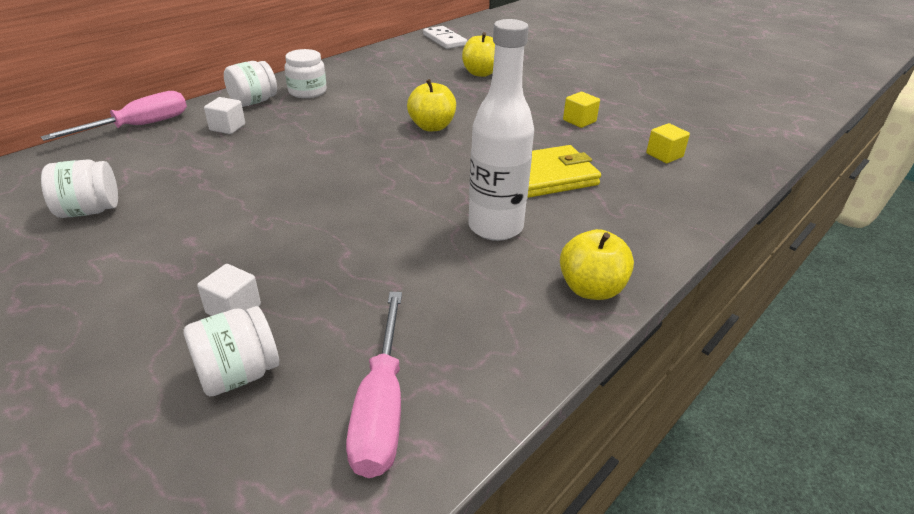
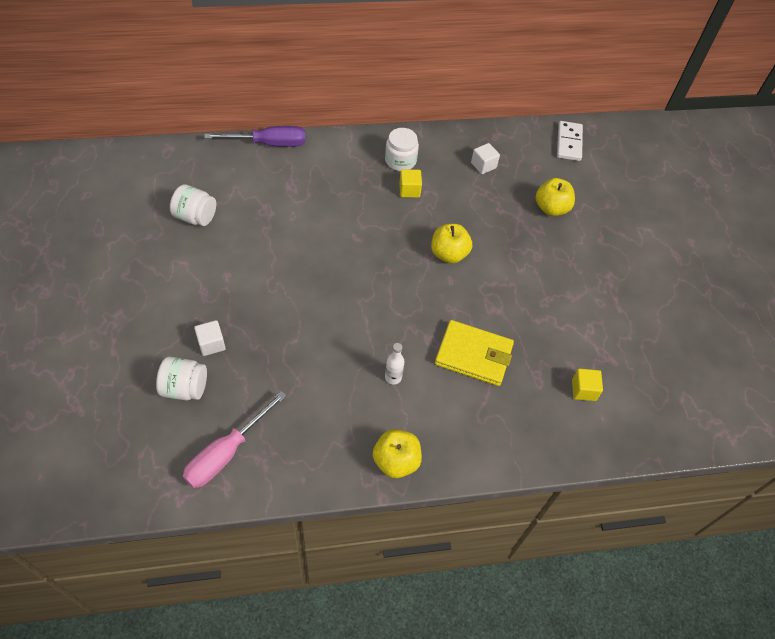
camera: 35 degrees right, 20 degrees up
(139, 126) = (269, 144): pink screwdriver -> purple screwdriver
(227, 127) = (318, 175): white cube -> white cube (483, 165)
(253, 102) = (355, 153): white jar -> none
(495, 227) = (393, 377): white bottle -> white bottle, size x0.43
(579, 121) = (564, 313): yellow cube -> yellow cube (409, 190)

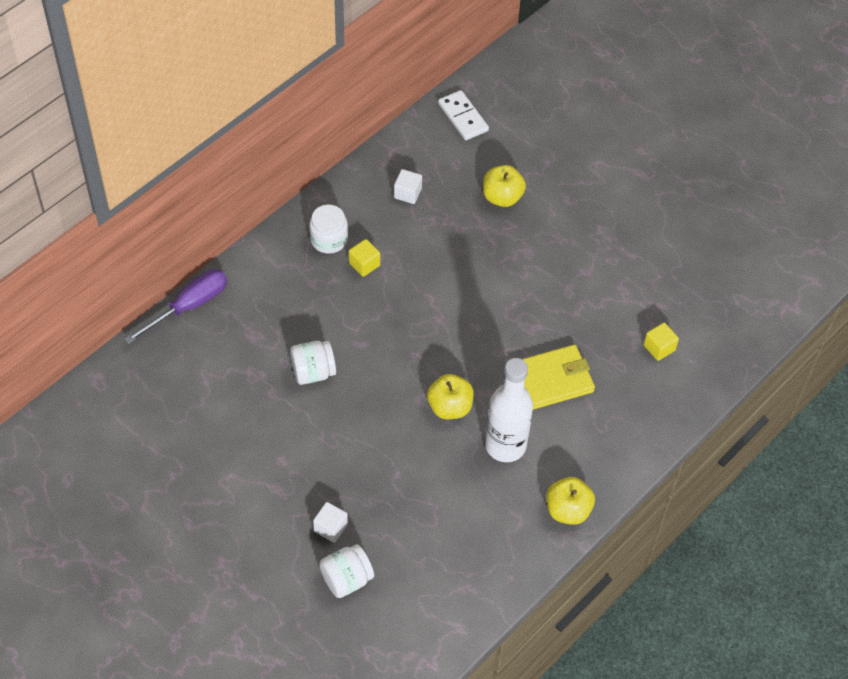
camera: 35 degrees left, 0 degrees up
(195, 217) = (196, 426): white jar -> white jar (313, 372)
(226, 453) = (433, 603): pink screwdriver -> none
(393, 377) = (505, 445): white bottle -> white bottle, size x2.33
(449, 254) = (453, 303): yellow apple -> yellow apple (450, 407)

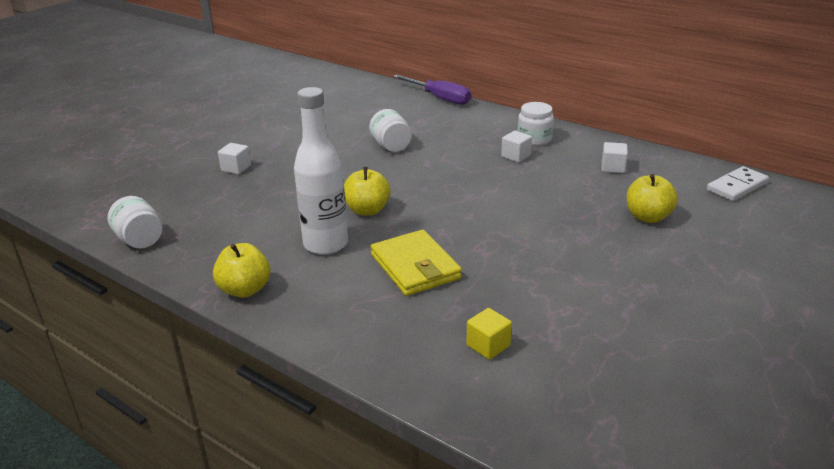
camera: 85 degrees right, 25 degrees down
(346, 579) = (184, 179): white jar -> white jar (140, 240)
(364, 264) = (516, 156): yellow cube -> white cube

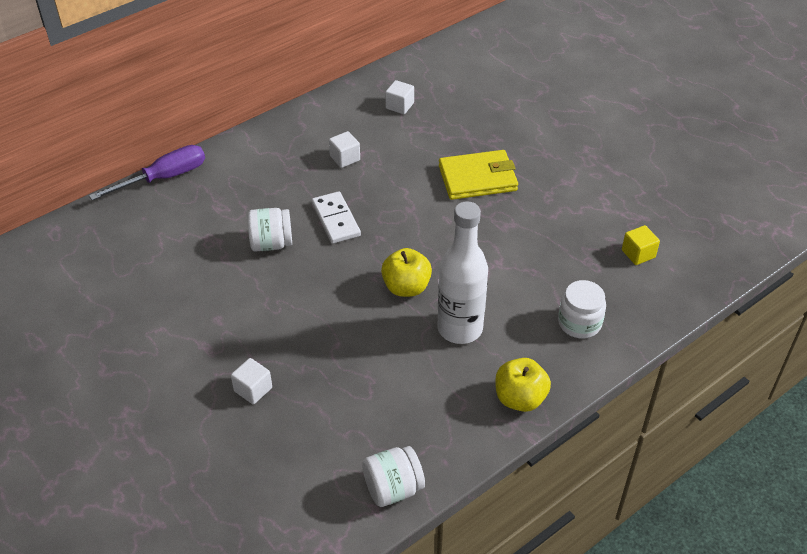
camera: 75 degrees left, 15 degrees up
(415, 267) = (519, 272): yellow wallet -> yellow wallet (478, 178)
(534, 139) = (315, 136): white jar -> white jar (579, 323)
(648, 217) = (491, 116): yellow apple -> none
(737, 186) = (464, 53): white domino -> white domino (336, 219)

